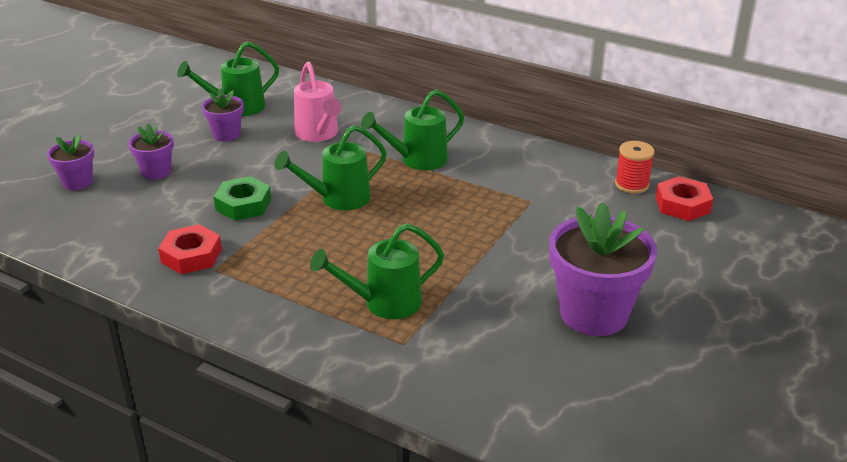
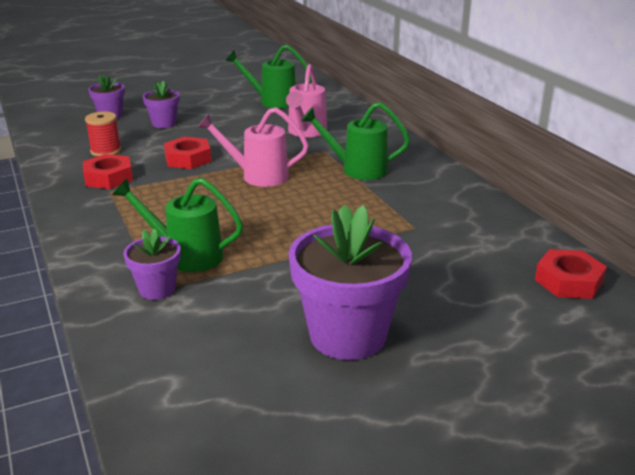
camera: 35 degrees right, 5 degrees down
(226, 134) = (241, 115): purple flower pot -> purple flower pot (157, 289)
(243, 204) = (188, 159): green nut -> red nut
(338, 199) = (258, 176): green watering can -> pink watering can
(631, 184) = (534, 247): red spool -> red spool (105, 151)

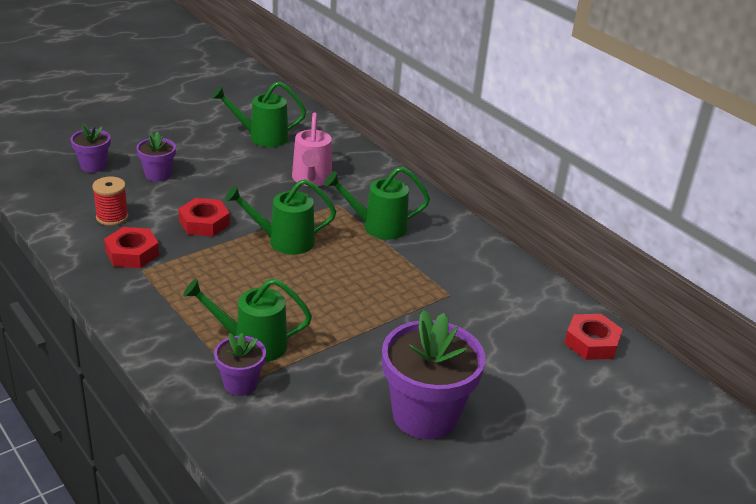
camera: 15 degrees left, 5 degrees up
(258, 176) = (284, 241): pink watering can -> green watering can

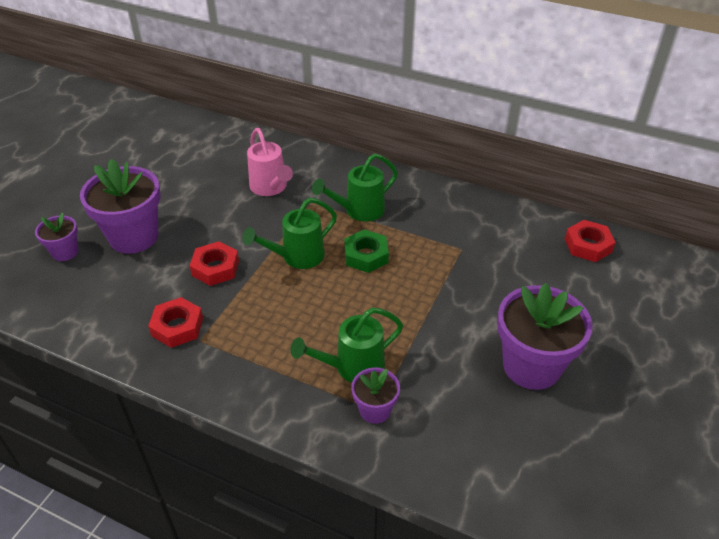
camera: 25 degrees left, 10 degrees up
(112, 217) = (128, 298): red spool -> none
(158, 174) = (134, 237): purple flower pot -> purple flower pot, size x1.93
(262, 137) = (195, 163): green watering can -> none
(349, 264) = (366, 255): none -> green nut

